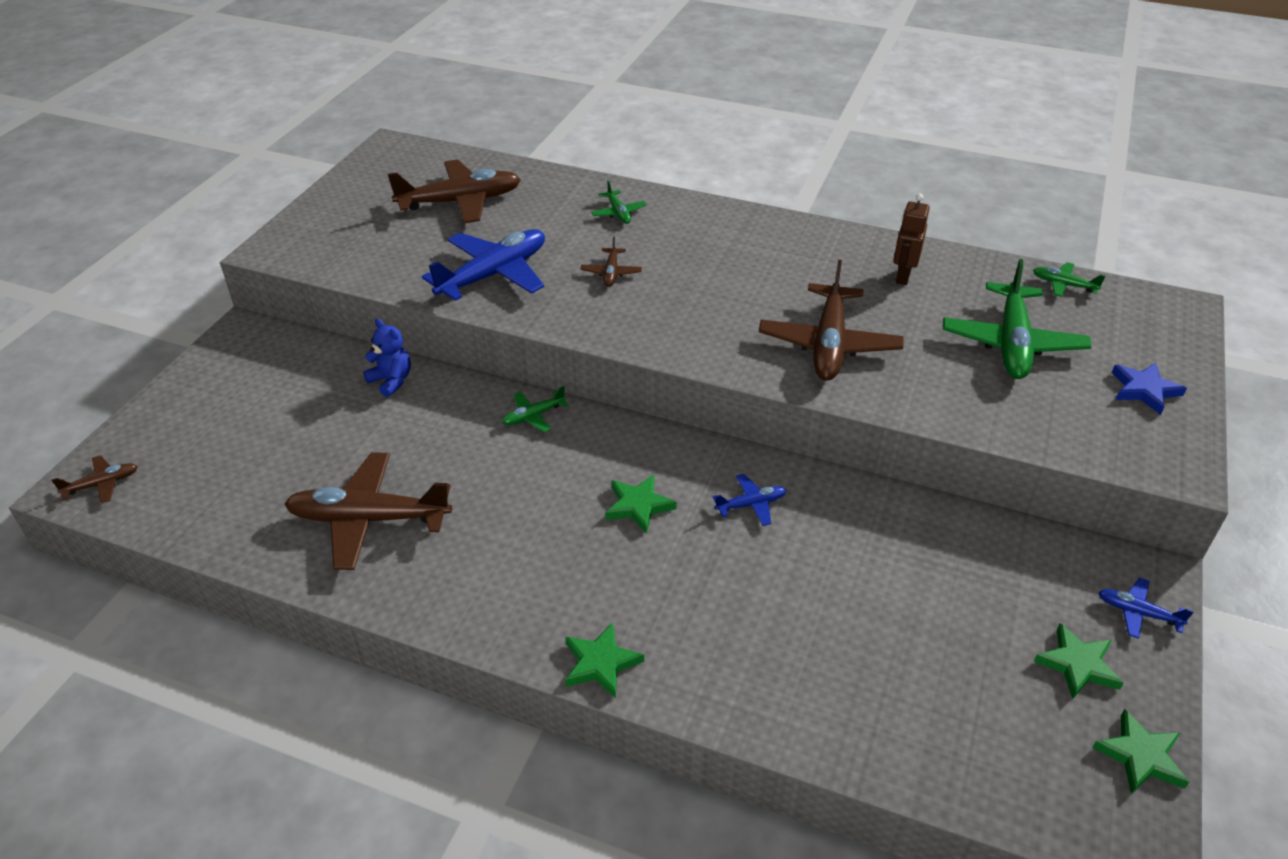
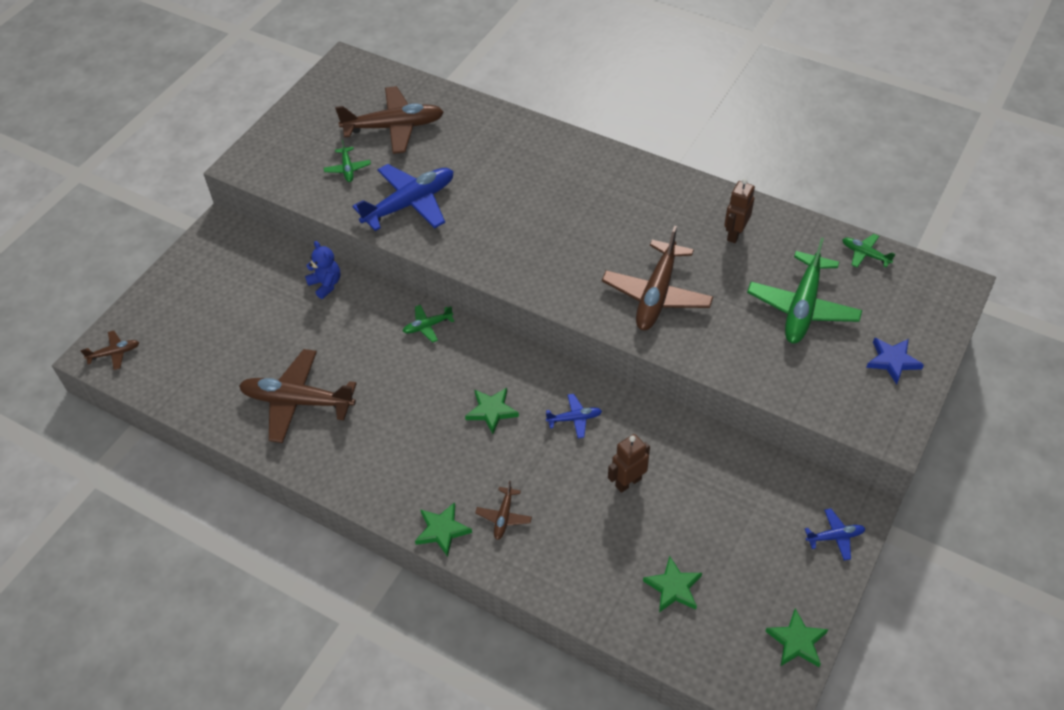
camera: 10 degrees right, 10 degrees up
(611, 273) = (501, 210): brown plane -> brown plane (504, 517)
(618, 213) = (519, 149): green plane -> green plane (347, 169)
(843, 574) = (628, 482): none -> brown robot
(1077, 664) = (776, 571): green star -> green star (673, 587)
(1137, 612) = (835, 537): blue plane -> blue plane turned 135 degrees clockwise

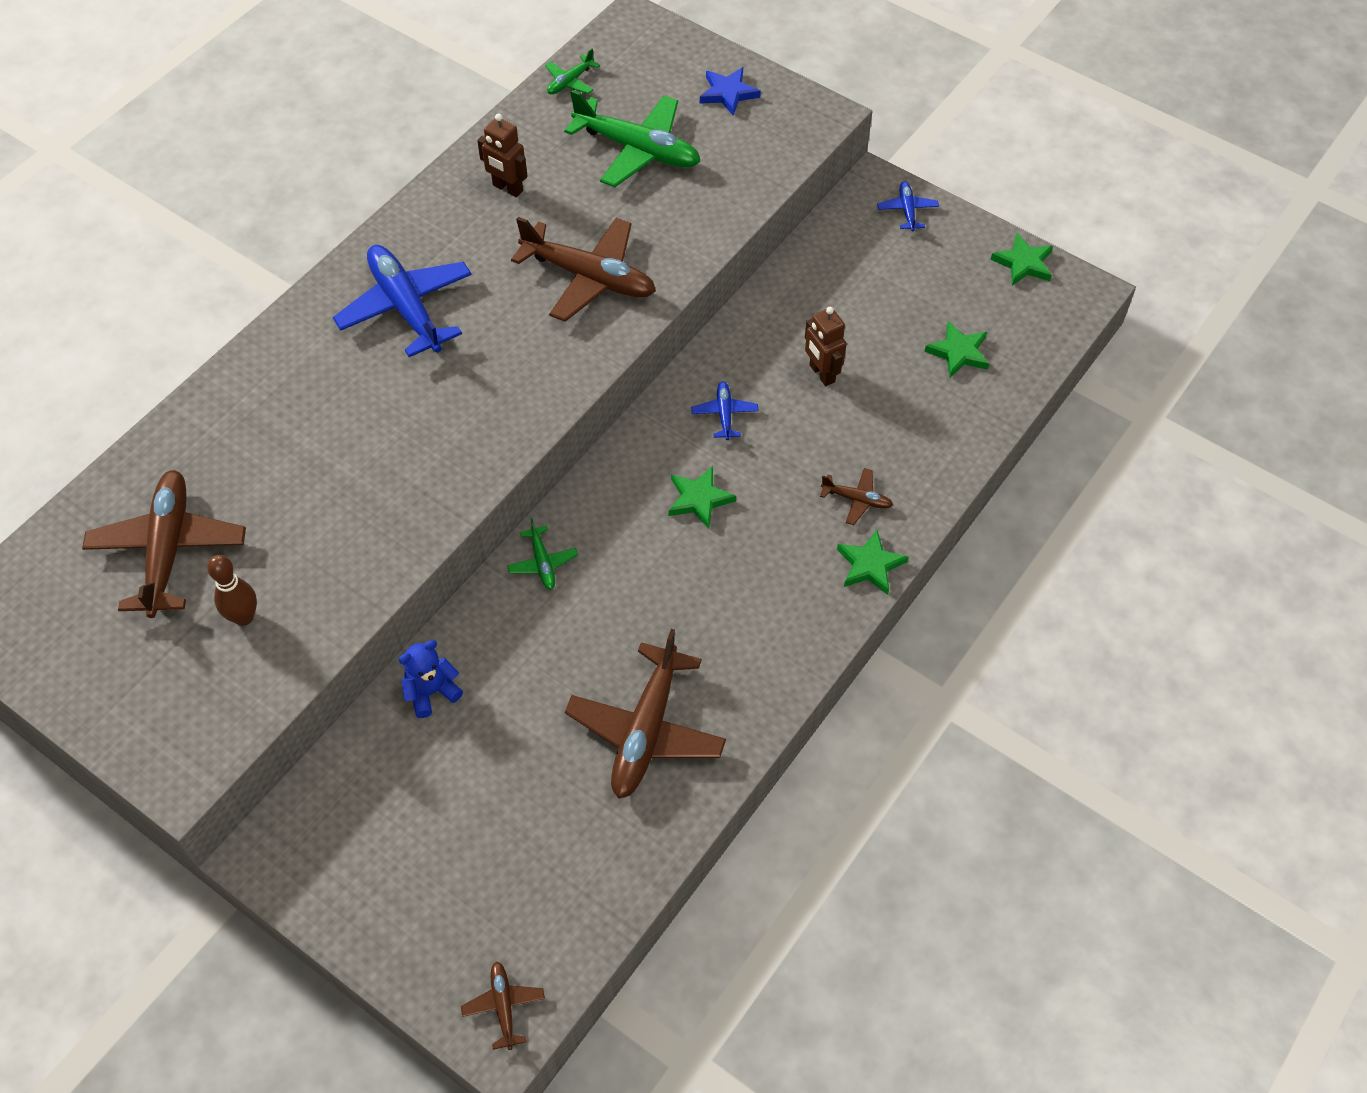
camera: 85 degrees left, 5 degrees up
(347, 169) = (244, 617): green plane -> brown bowling pin
(410, 204) = (348, 535): blue plane -> blue plane (406, 307)

